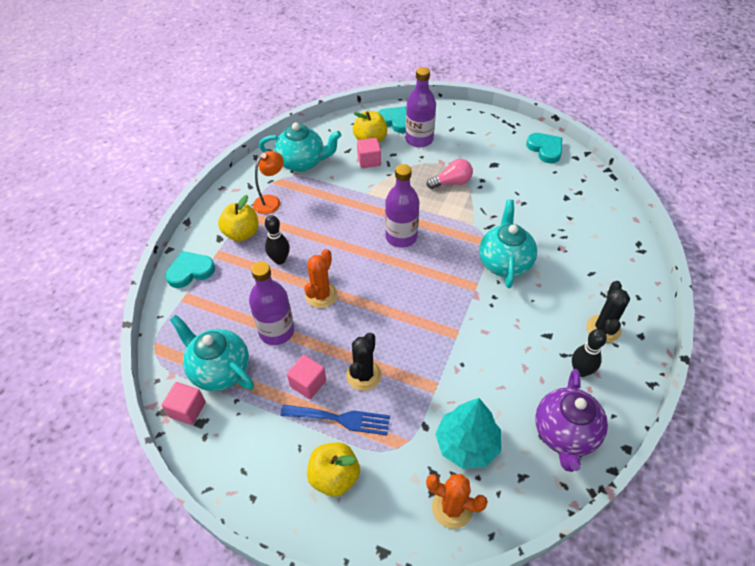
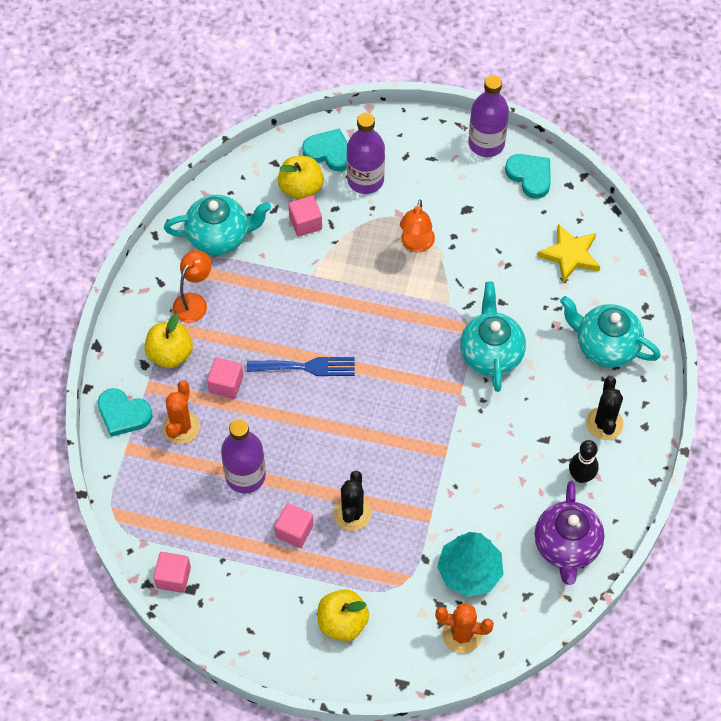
camera: 10 degrees left, 10 degrees up
(190, 271) = (123, 414): turquoise heart -> turquoise heart turned 120 degrees counterclockwise
(220, 370) = (195, 530): turquoise teapot -> turquoise teapot (605, 346)
(280, 260) = (226, 384): black bowling pin -> pink cube
(321, 295) = (285, 424): orange cactus -> orange cactus (181, 427)
(340, 419) = (337, 564): blue fork -> blue fork (306, 367)
(401, 237) = (365, 334): purple bottle -> purple bottle (486, 143)
(452, 182) = (416, 244): pink light bulb -> orange lamp
(575, 202) = (570, 255): none -> yellow star

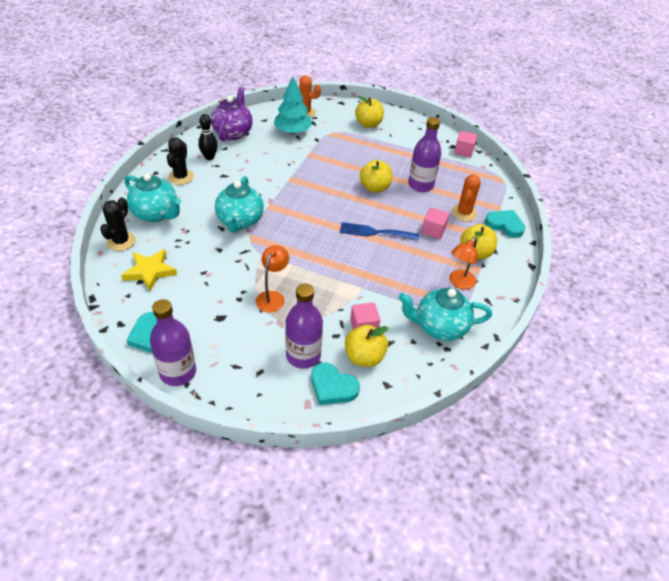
camera: 175 degrees left, 15 degrees down
(294, 531) = (391, 159): pink cube -> none
(315, 456) = (374, 188): none -> yellow apple
(352, 513) = (355, 161): black cactus -> black cactus (121, 241)

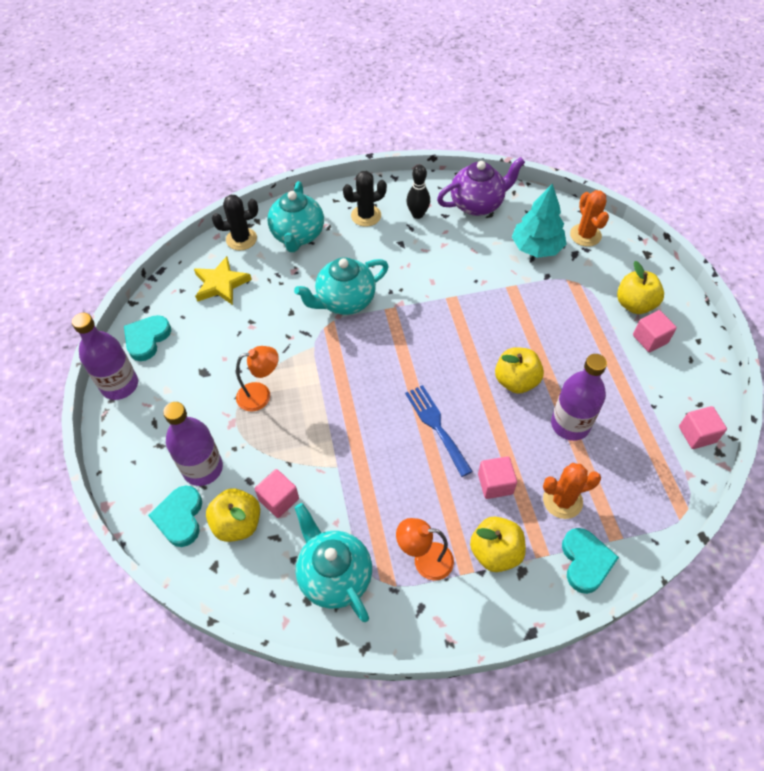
camera: 60 degrees right, 10 degrees up
(395, 132) = (650, 339): none -> pink cube

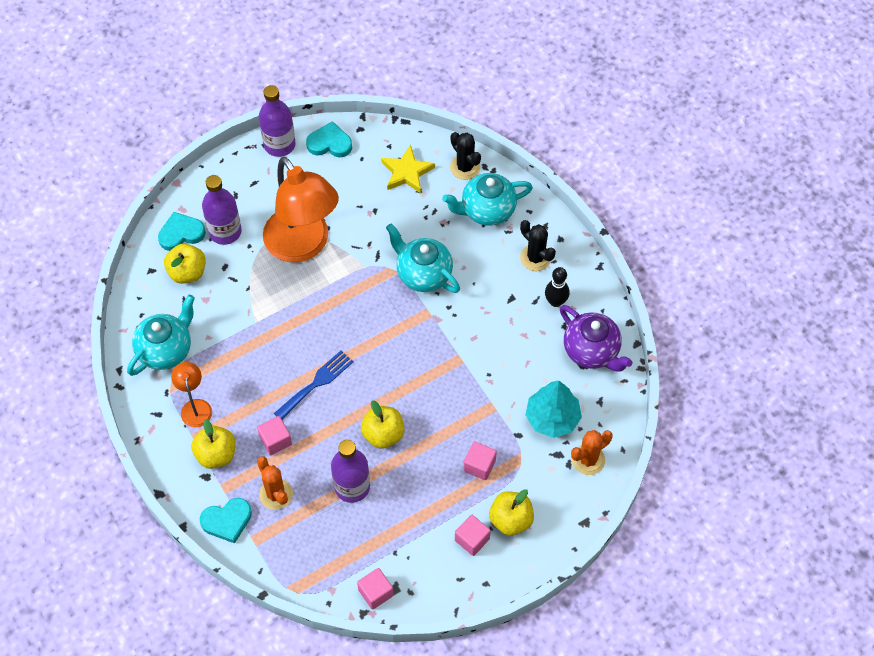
camera: 70 degrees right, 5 degrees up
(261, 395) = (303, 246): orange lamp -> orange lamp, size x2.23
(279, 499) = (215, 292): pink cube -> pink cube (479, 465)

